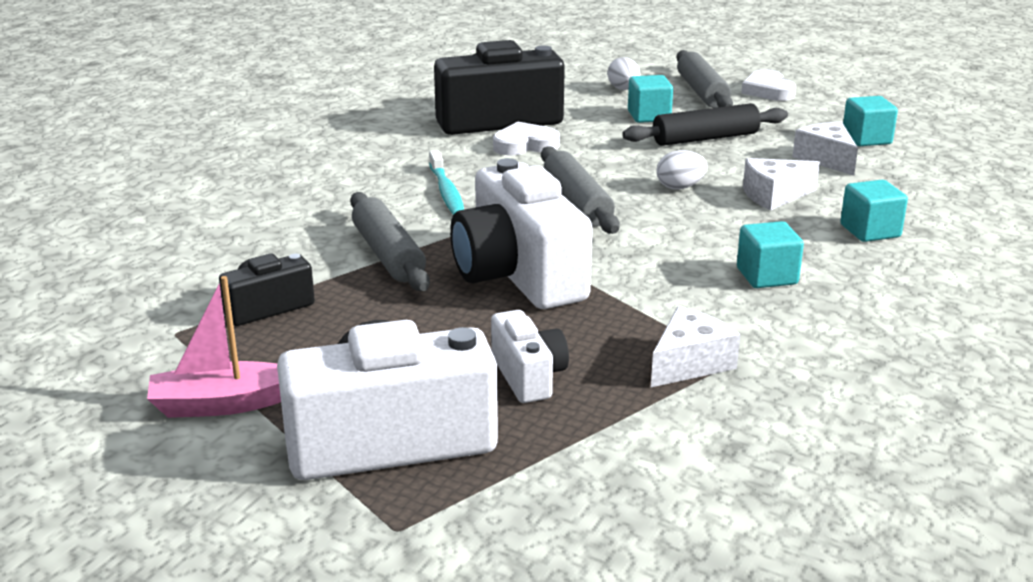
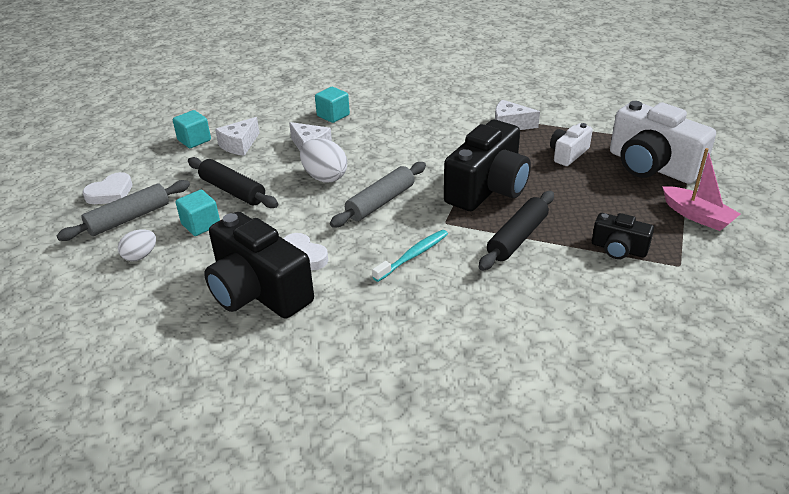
camera: 120 degrees left, 10 degrees up
(388, 255) = (517, 238): grey rolling pin -> black rolling pin
(518, 275) = (488, 188): white camera -> black camera
(680, 187) = (324, 177): white egg -> white egg, size x1.60
(767, 276) = (411, 128): turquoise cube -> none

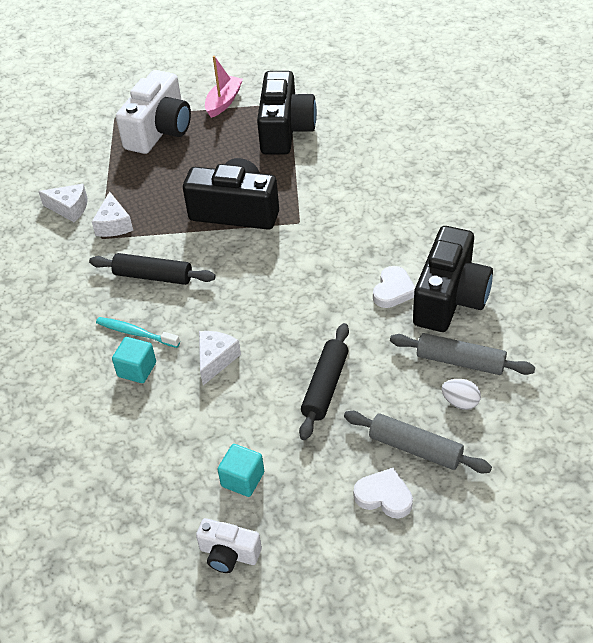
camera: 110 degrees left, 10 degrees up
(201, 225) = (391, 382): turquoise cube -> none
(239, 145) = (235, 427): white cheese -> white cheese (69, 208)
(324, 177) = (267, 325): white egg -> none
(380, 202) = (290, 270): grey rolling pin -> grey rolling pin (460, 361)
(413, 256) = (353, 227): turquoise toothbrush -> turquoise toothbrush (136, 333)
(517, 238) = (298, 179): black rolling pin -> black rolling pin (153, 276)
(568, 154) = (157, 178): white camera -> white camera (229, 554)
(618, 249) = (285, 130): black camera -> black camera, size x1.95

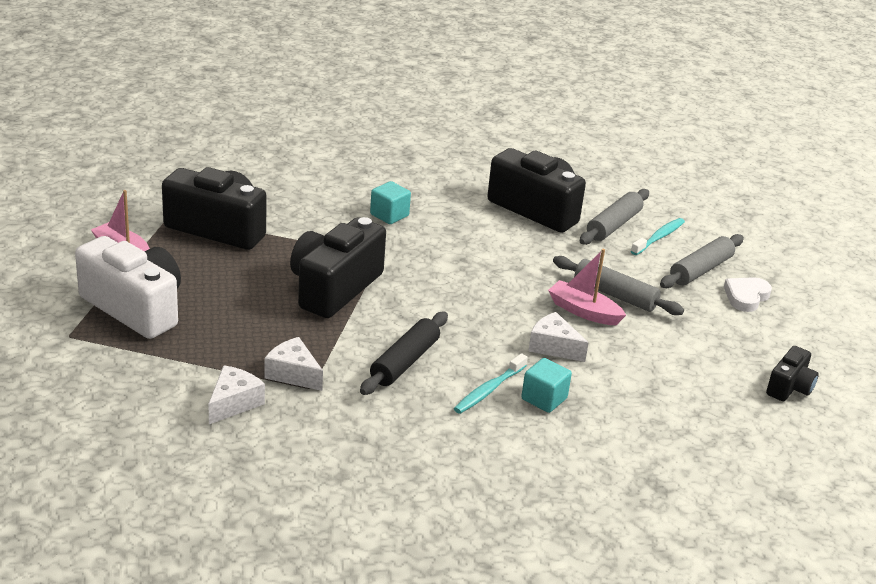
camera: 80 degrees left, 15 degrees down
(114, 224) = (293, 374): white cheese -> white cheese turned 150 degrees counterclockwise
(229, 554) = (789, 387): white camera -> black camera
(242, 479) = (709, 363): turquoise cube -> turquoise cube (389, 215)
(283, 369) = (583, 311): none -> pink boat
(325, 386) = (615, 295): black rolling pin -> grey rolling pin
(393, 290) = (511, 232): white heart -> none
(460, 402) = (658, 237): white egg -> turquoise toothbrush

